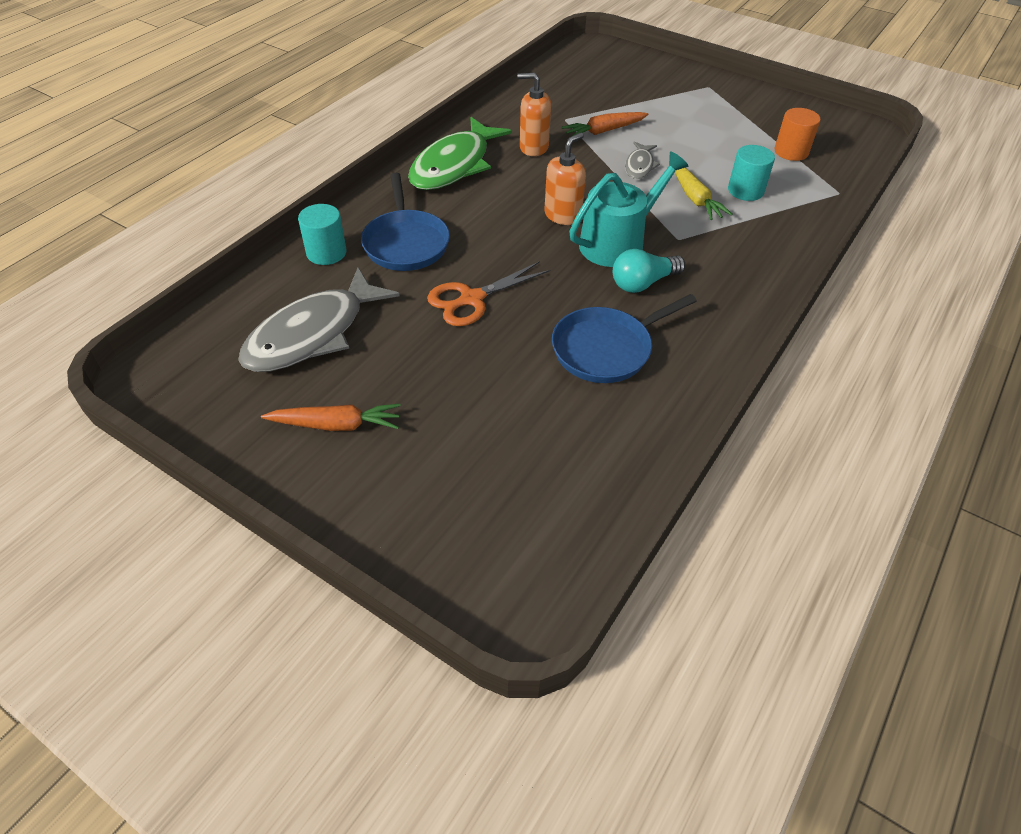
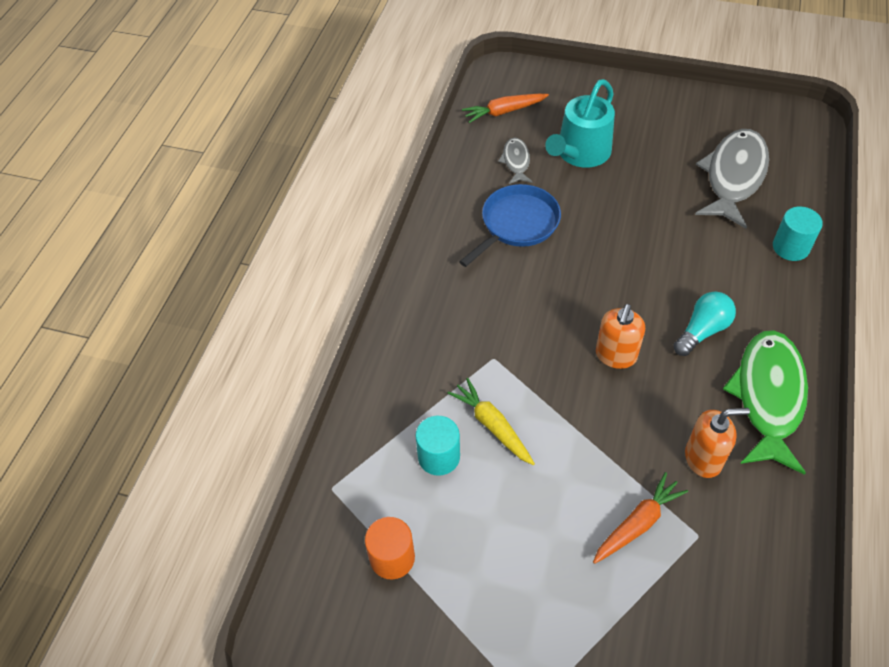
camera: 165 degrees right, 5 degrees up
(336, 425) = (664, 126): orange carrot -> orange carrot (504, 112)
(405, 243) = (735, 277): blue pan -> none
(471, 299) = (641, 237): orange scissors -> none
(617, 243) = (549, 335): turquoise watering can -> turquoise watering can (580, 153)
(639, 166) = (568, 464): grey fish -> grey fish (516, 161)
(643, 283) = (510, 294): turquoise light bulb -> turquoise light bulb (702, 331)

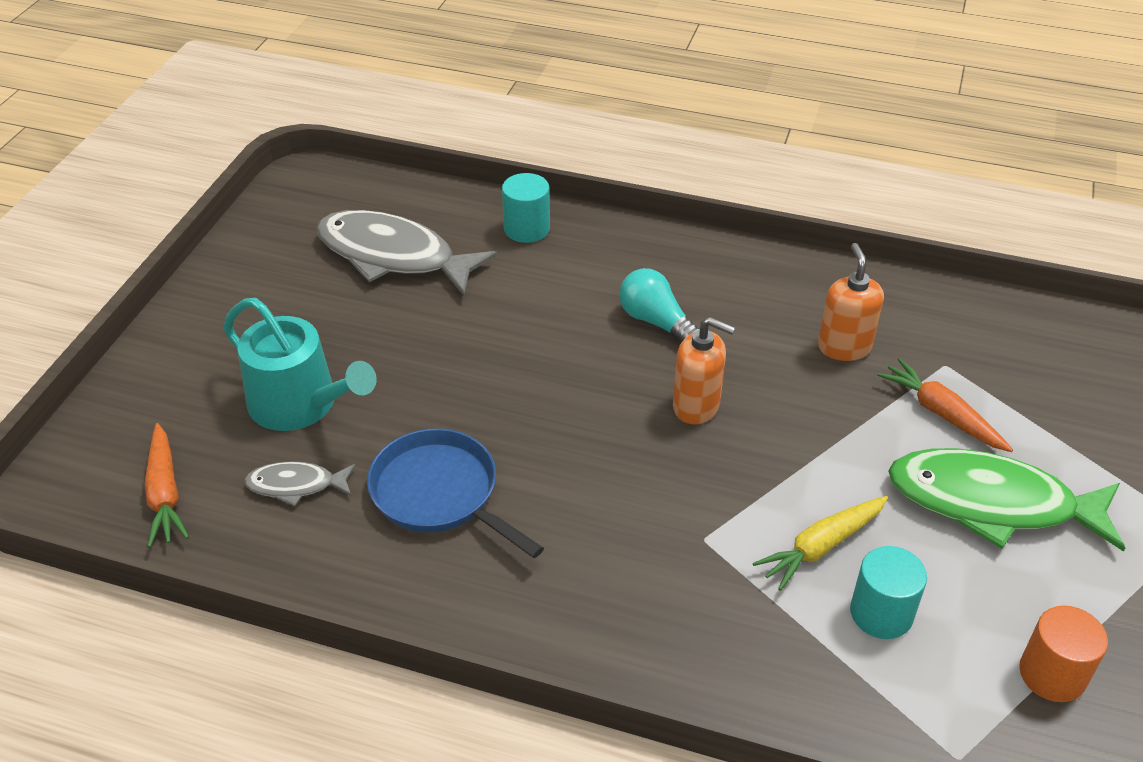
camera: 90 degrees left, 10 degrees down
(768, 397) = (753, 283): green fish -> green fish (991, 503)

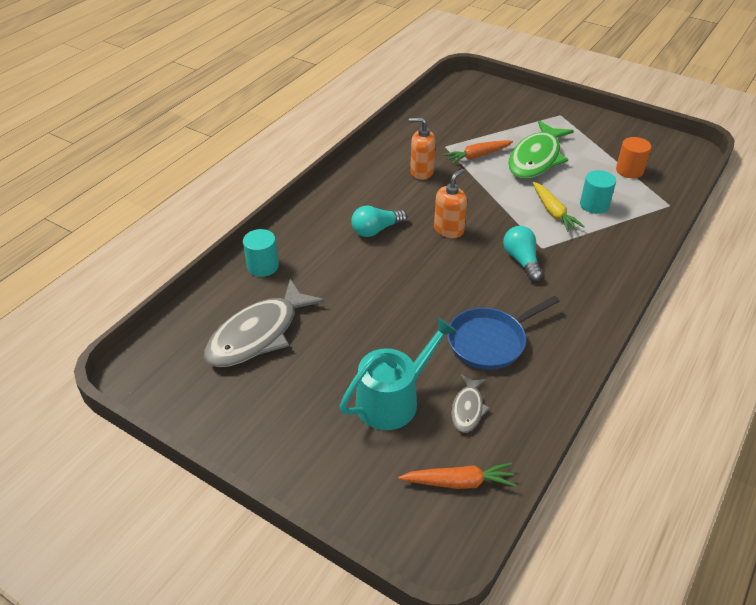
camera: 75 degrees left, 0 degrees up
(653, 513) = (521, 261): none -> turquoise light bulb

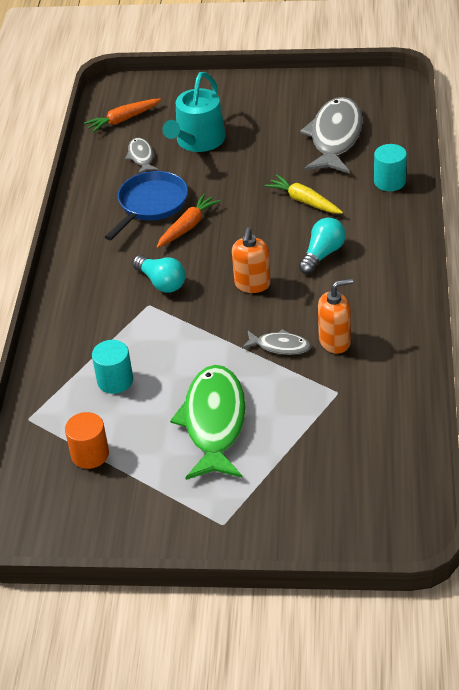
camera: 155 degrees right, 0 degrees up
(461, 183) = (280, 346): none -> grey fish
(477, 156) = (287, 394): orange carrot -> orange carrot (188, 226)
(553, 212) = (156, 351): yellow carrot -> yellow carrot (304, 201)

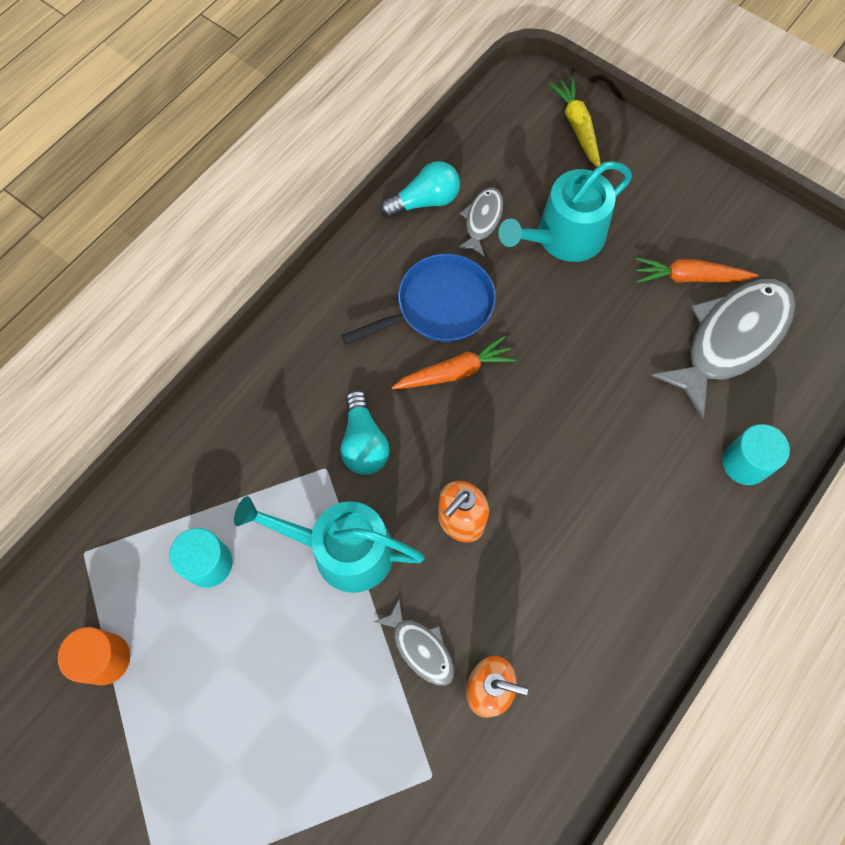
camera: 30 degrees right, 25 degrees up
(123, 120) = (504, 145): orange carrot -> orange carrot (689, 277)
(193, 332) = (342, 550): none -> turquoise watering can
(214, 422) = (264, 714): green fish -> none
(304, 201) = (617, 424): yellow carrot -> yellow carrot (577, 127)
(322, 254) = (576, 530): turquoise light bulb -> turquoise light bulb (425, 201)

